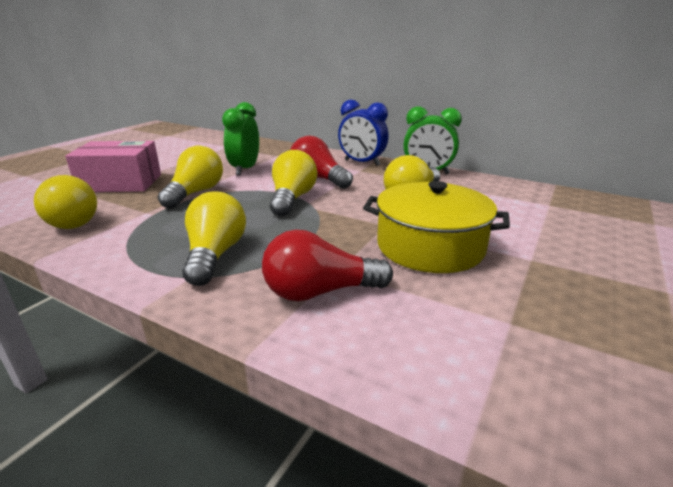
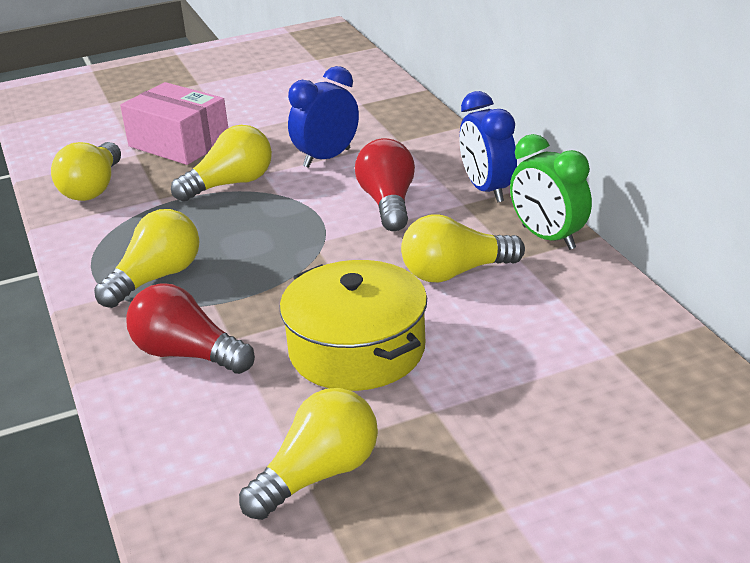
camera: 40 degrees right, 5 degrees up
(245, 169) = (327, 158): green clock -> blue clock
(292, 199) = (314, 228): yellow light bulb -> yellow light bulb (318, 475)

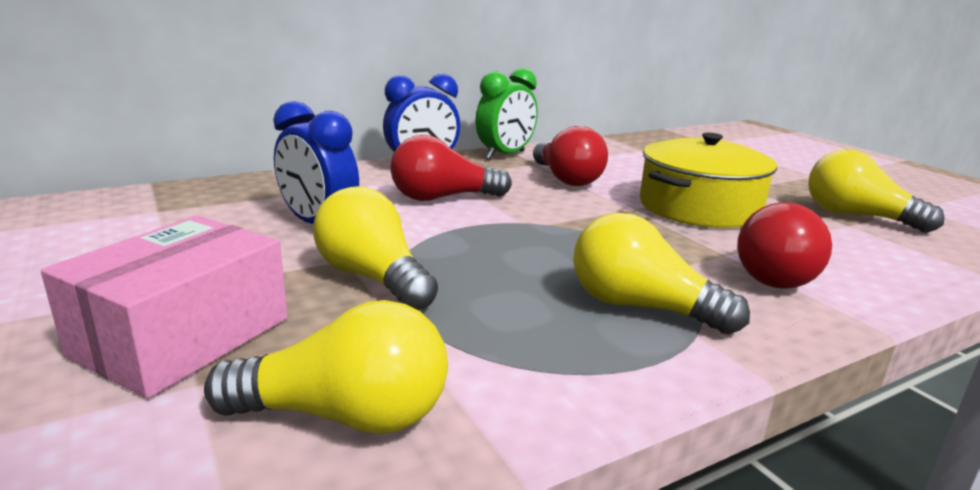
camera: 100 degrees left, 10 degrees down
(455, 272) = (566, 179): yellow light bulb -> red light bulb

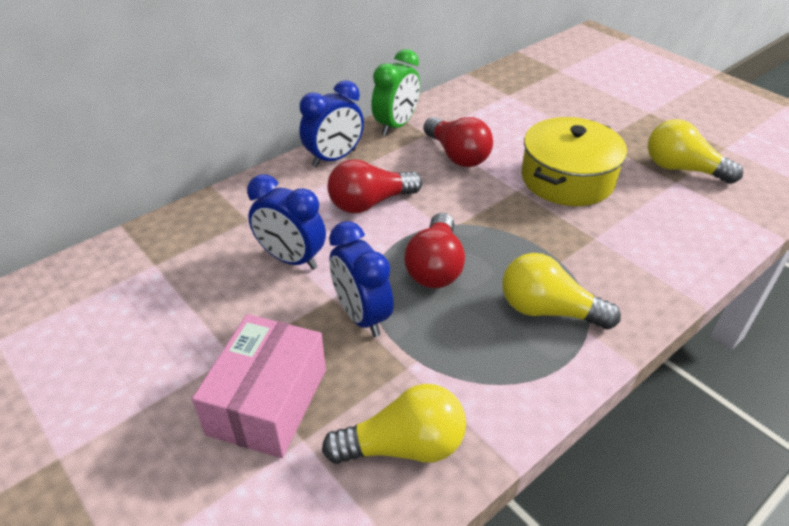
camera: 10 degrees left, 20 degrees up
(373, 278) = (362, 316): yellow light bulb -> blue clock
(773, 273) = (628, 254): red light bulb -> red light bulb (435, 267)

